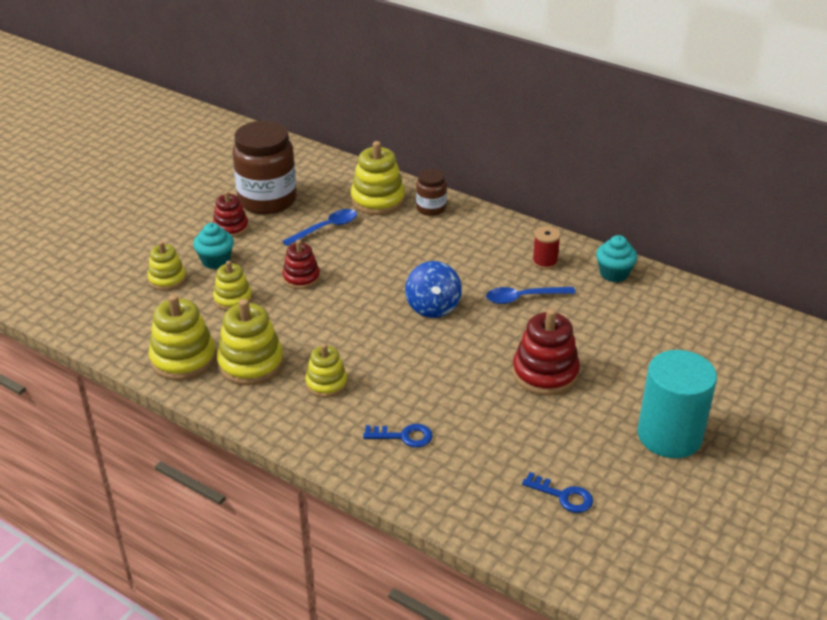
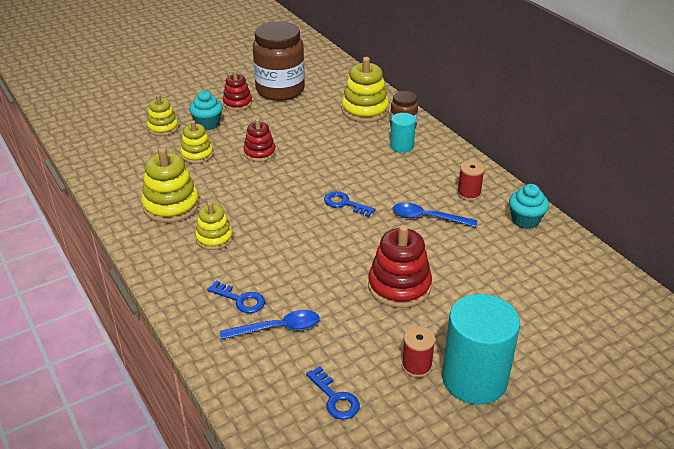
camera: 25 degrees right, 0 degrees up
(183, 359) = (127, 188): yellow stacking toy -> none
(326, 228) = (308, 121): blue spoon -> blue spoon (278, 328)
(433, 307) = (345, 204): blue spinning top -> blue key
(445, 230) = (401, 146): none -> turquoise cylinder
(613, 441) = (416, 366): none -> red spool

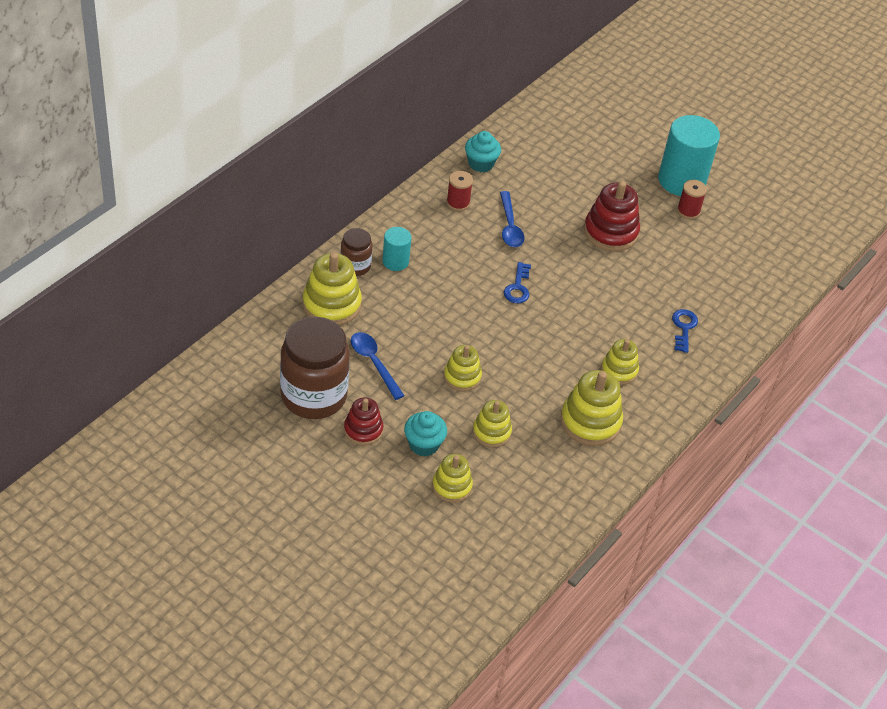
camera: 115 degrees left, 10 degrees up
(259, 153) = (462, 377): red stacking toy -> yellow stacking toy
(278, 328) = (700, 296): blue spoon -> blue spoon (373, 363)
(335, 398) = (743, 249): blue key -> none

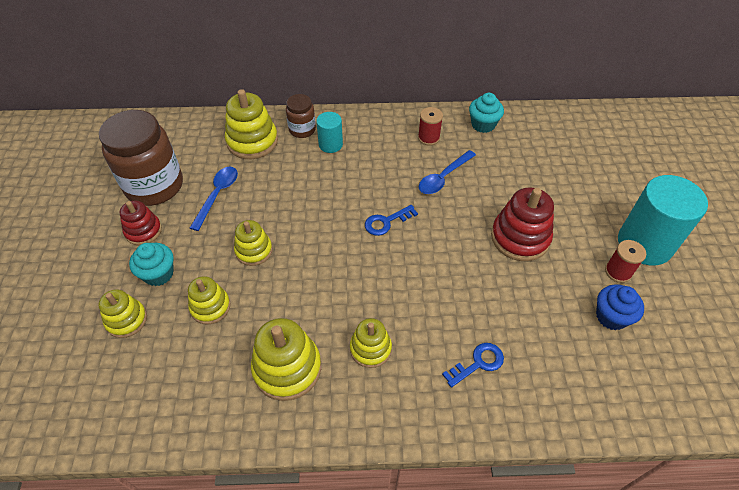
camera: 55 degrees right, 5 degrees up
(716, 242) = (611, 316): none -> blue cupcake

